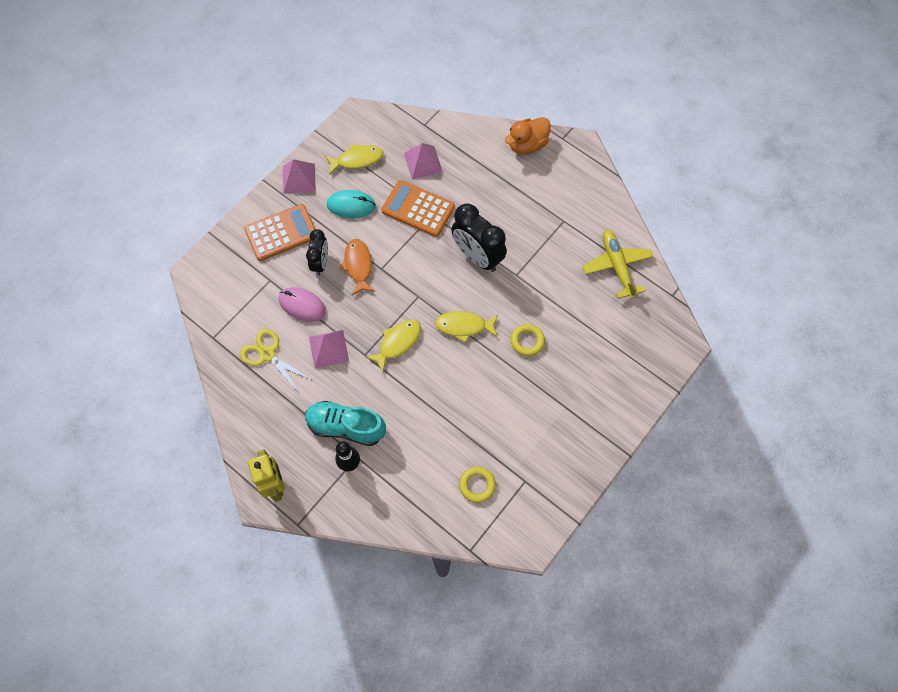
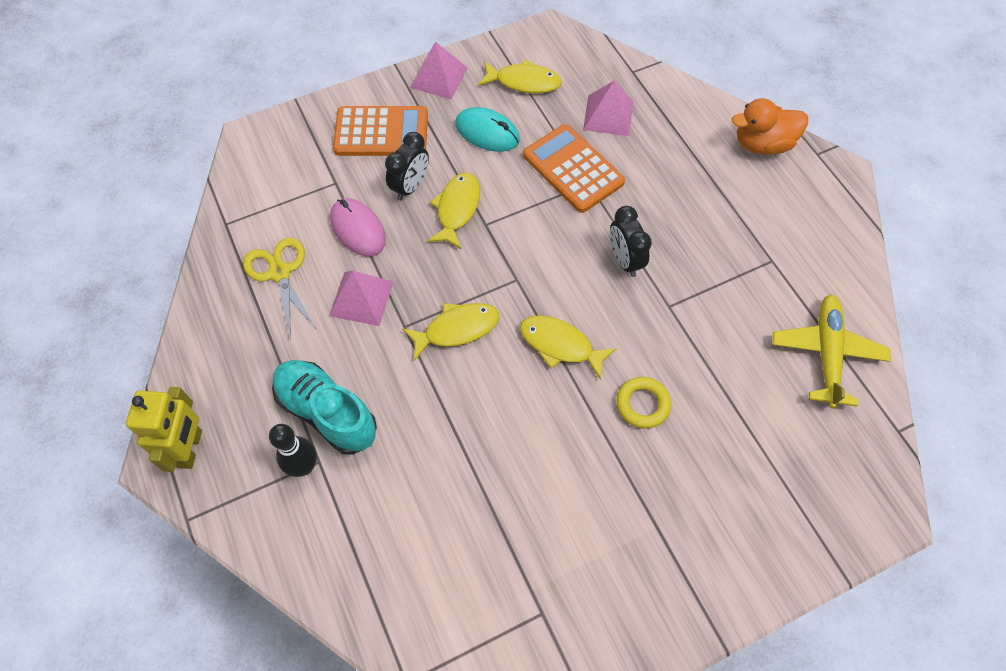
camera: 25 degrees right, 5 degrees down
(358, 266) = (457, 209): orange fish -> yellow fish
(477, 257) = (624, 260): black clock -> black clock, size x0.60
(477, 485) = (467, 584): yellow ring -> none

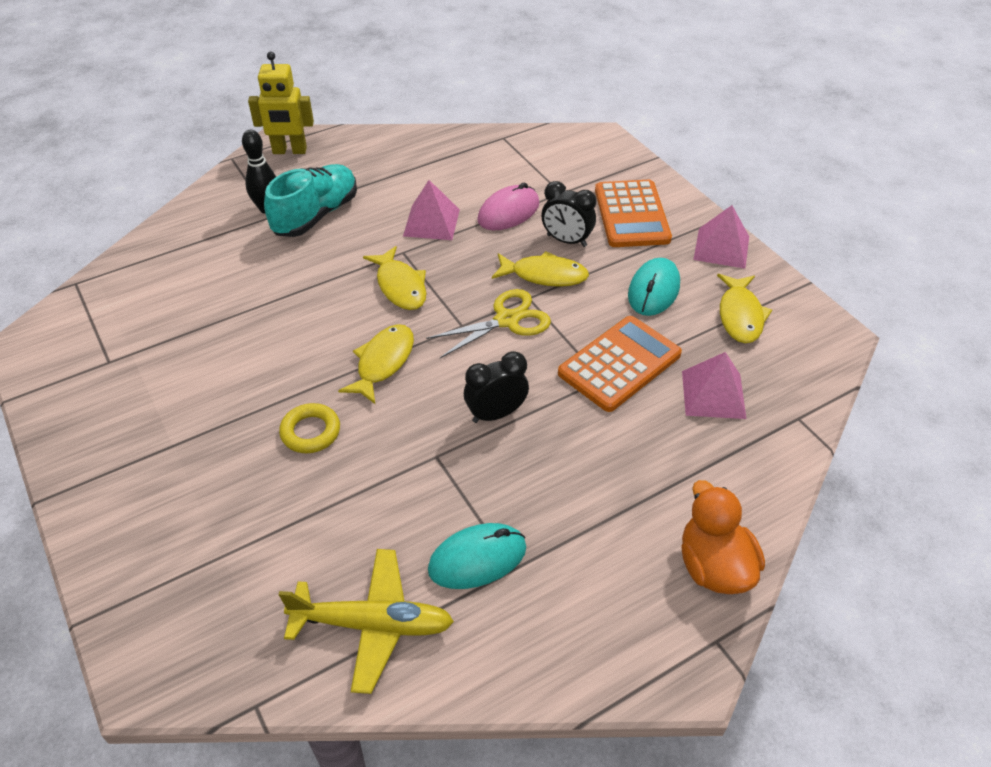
camera: 85 degrees right, 15 degrees down
(279, 273) = (455, 173): yellow scissors -> yellow scissors (506, 320)
(765, 282) = (477, 559): none -> turquoise mouse

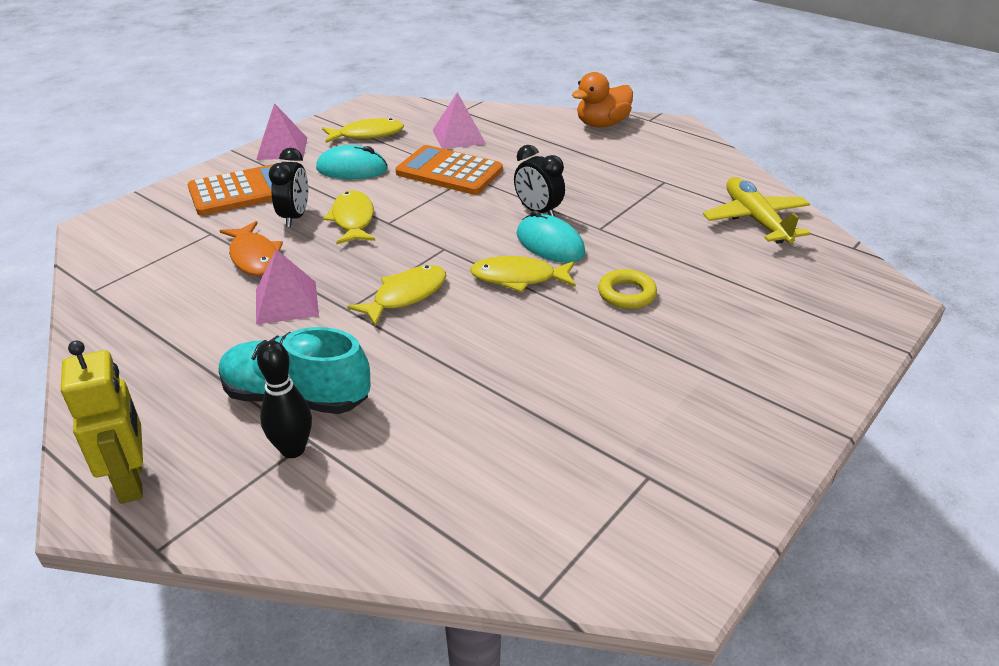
camera: 110 degrees left, 10 degrees down
(477, 559) = (670, 194): turquoise mouse -> turquoise mouse (550, 244)
(506, 320) = (425, 227): yellow scissors -> none
(508, 212) = (254, 257): pink mouse -> orange fish

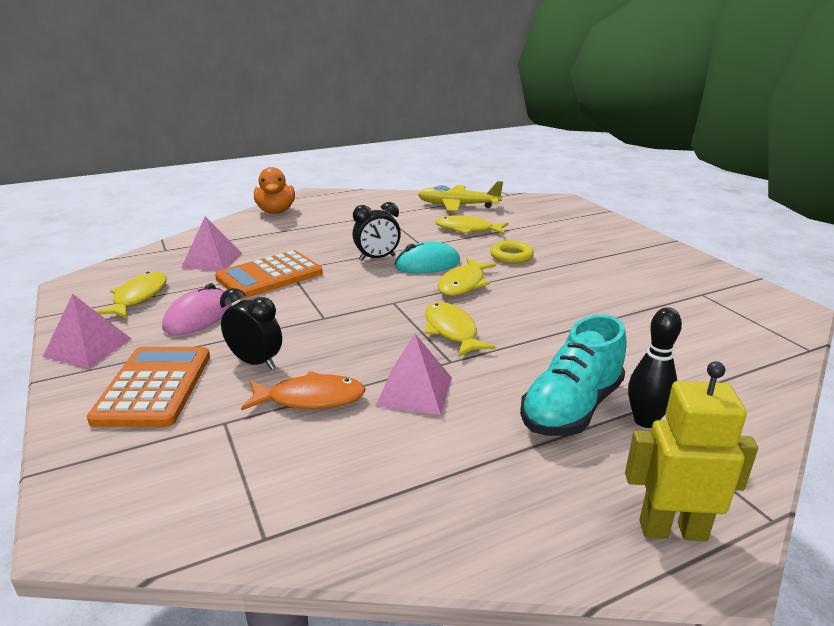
camera: 65 degrees left, 10 degrees down
(352, 169) = (198, 317): turquoise mouse -> pink mouse
(353, 220) = (299, 333): yellow fish -> yellow fish (467, 229)

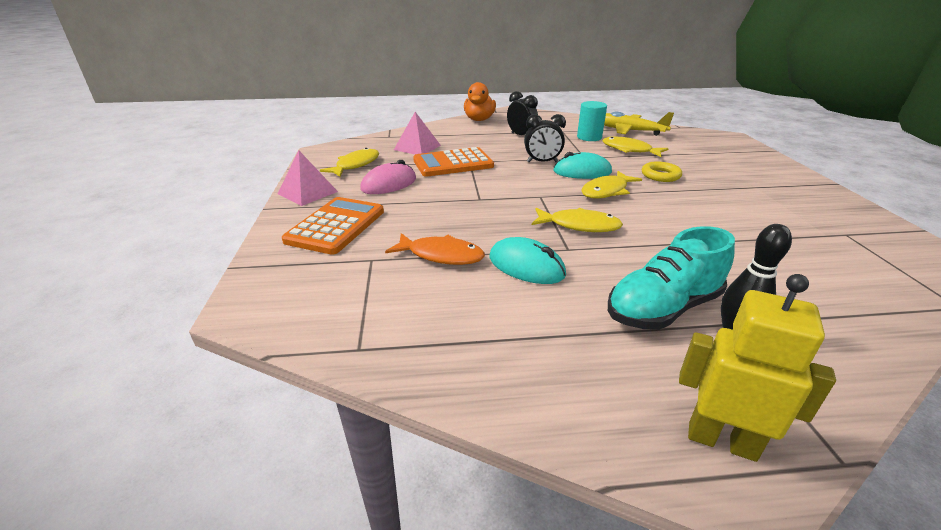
camera: 20 degrees right, 5 degrees up
(255, 362) = (413, 222): black clock -> black clock (521, 135)
(414, 391) = (526, 266): pink pyramid -> turquoise mouse
(417, 219) = (589, 137): none -> turquoise cylinder
(451, 331) = (579, 225): yellow fish -> yellow fish turned 105 degrees clockwise

